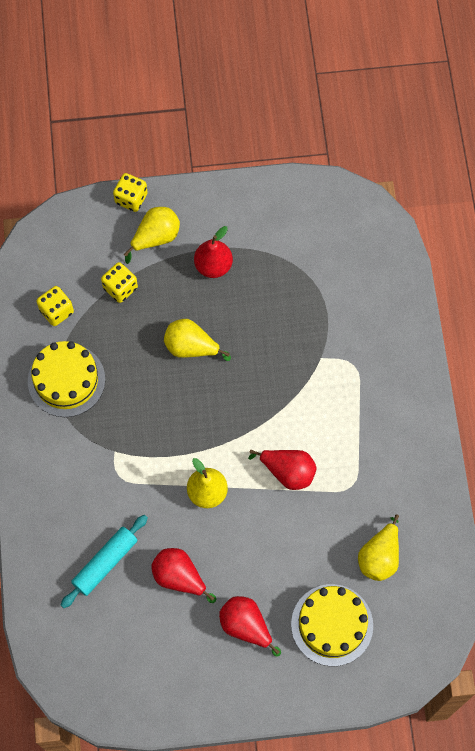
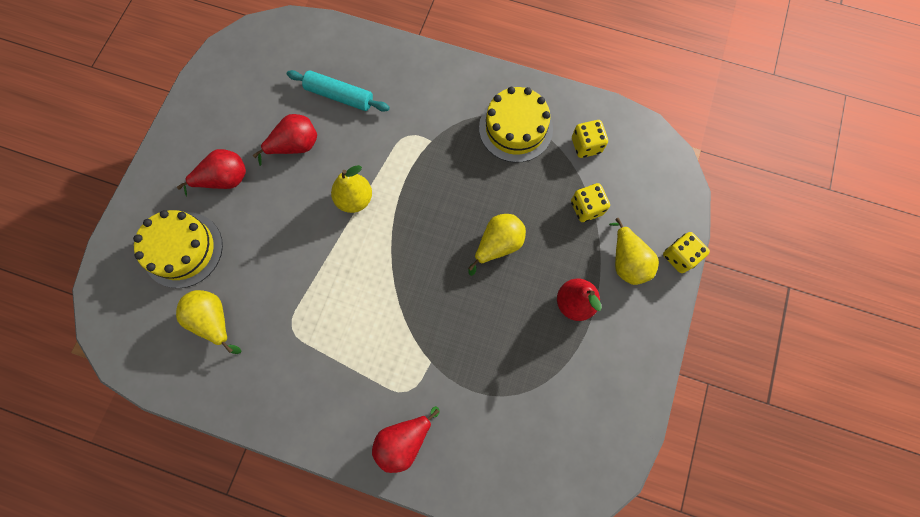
camera: 115 degrees right, 5 degrees up
(105, 563) = (339, 96): turquoise rolling pin -> turquoise rolling pin turned 45 degrees counterclockwise
(287, 472) = (336, 276): red pear -> red pear (404, 440)

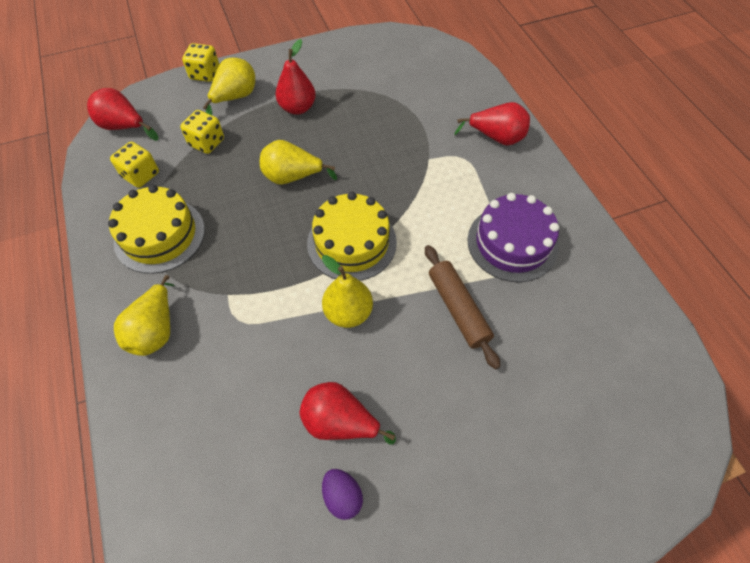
camera: 130 degrees left, 15 degrees down
(183, 249) = (552, 431): yellow cake -> yellow cake (351, 242)
(214, 320) = (572, 334): yellow pear -> yellow pear (156, 330)
(225, 180) = (445, 463): red pear -> red pear (124, 127)
(259, 120) = (342, 496): none -> purple egg
(295, 266) = (458, 309): none -> brown rolling pin
(305, 349) = (512, 243): none -> purple cake
(339, 96) = (239, 429): turquoise rolling pin -> none

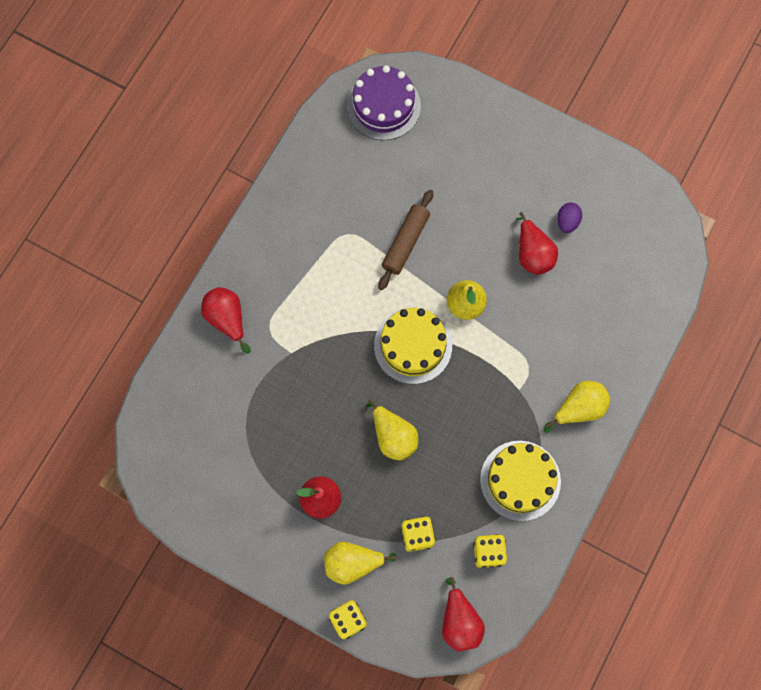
camera: 130 degrees left, 15 degrees up
(512, 243) = (324, 244): purple cake -> purple cake (383, 106)

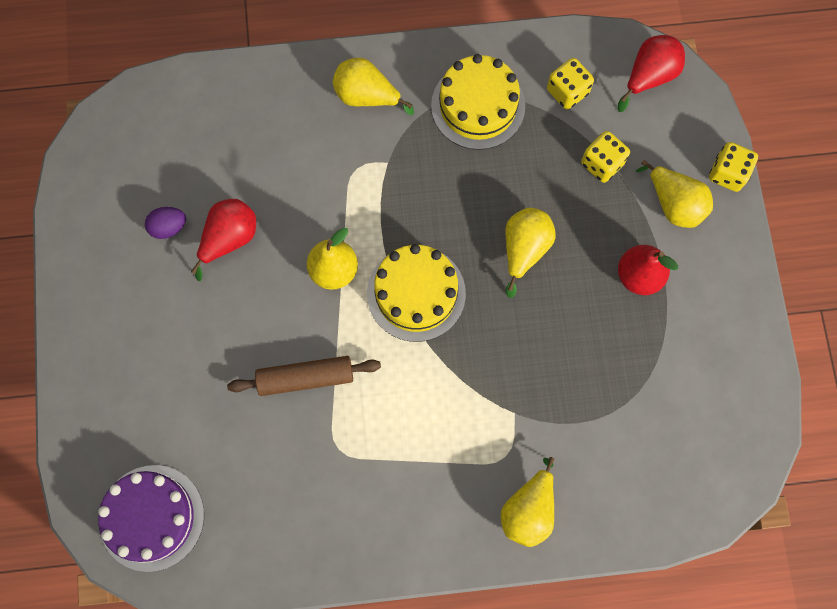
camera: 125 degrees left, 0 degrees up
(227, 319) = (528, 510): red pear -> yellow pear

